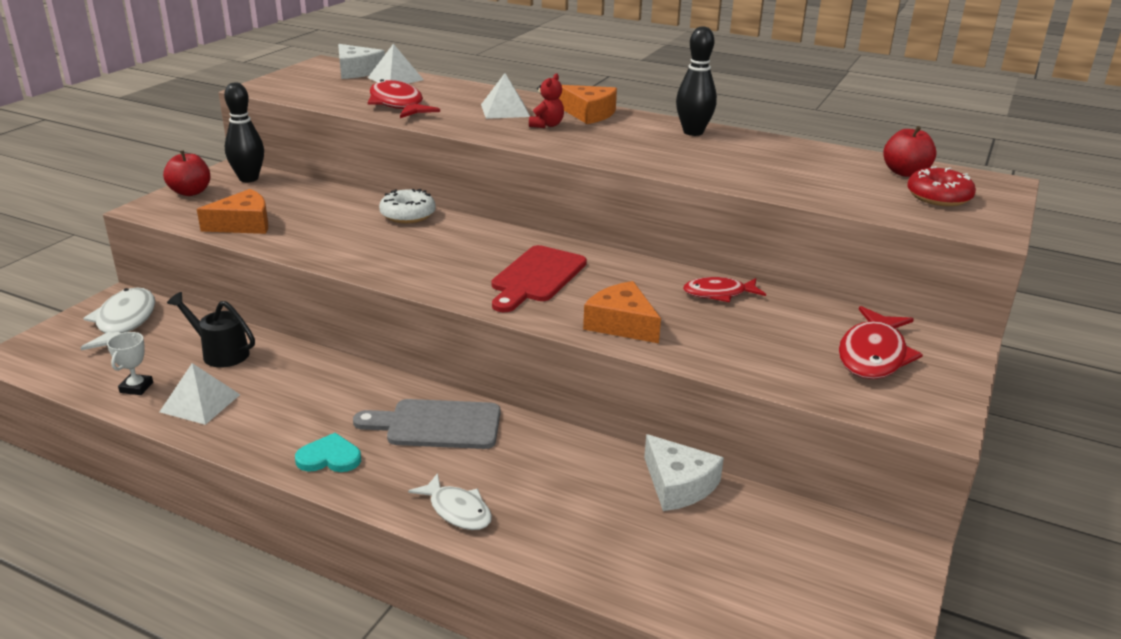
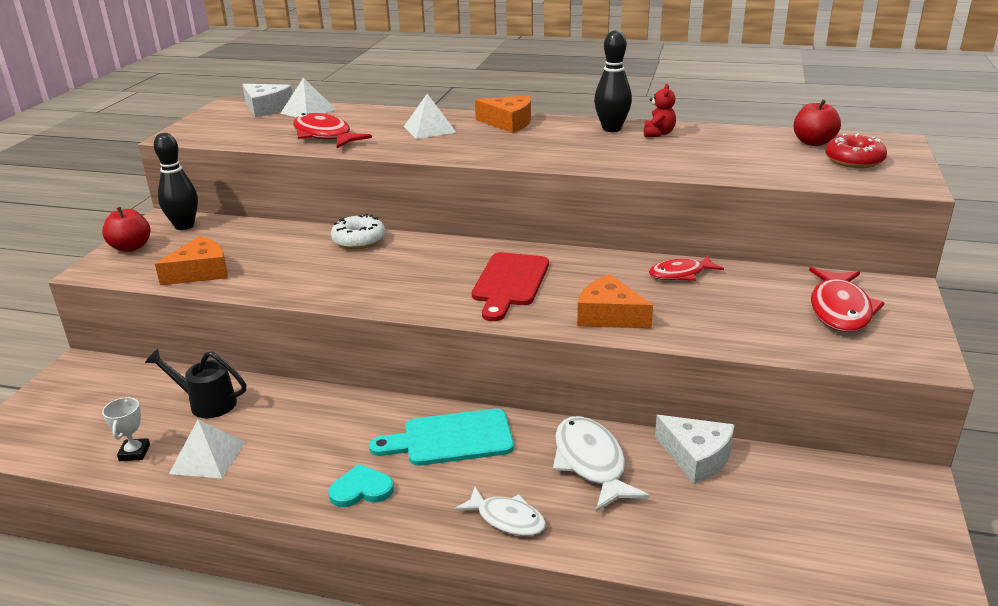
camera: 10 degrees left, 0 degrees up
(124, 322) = (94, 388): white fish -> white fish (591, 463)
(437, 425) = (451, 439): grey cutting board -> turquoise cutting board
(547, 125) = (476, 138): red teddy bear -> red teddy bear (658, 134)

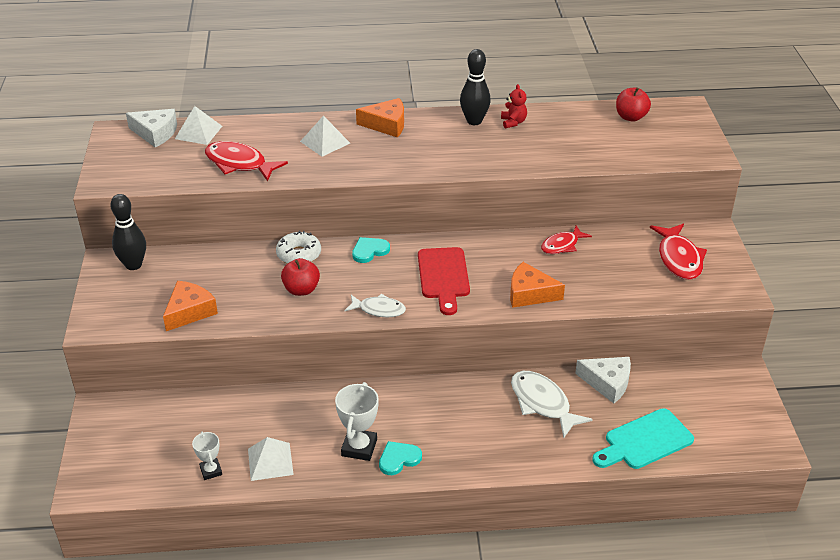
camera: 20 degrees left, 10 degrees up
(131, 247) = (105, 297): red apple -> red apple (301, 290)
(207, 403) = (236, 418): black watering can -> none
(322, 465) = (359, 447): none -> white trophy
(439, 248) = (369, 251): none -> turquoise heart
(451, 439) = (438, 406): turquoise cutting board -> turquoise cutting board (644, 441)
(507, 519) = (507, 456): white fish -> white fish (379, 309)
(854, 160) = (665, 134): red donut -> none

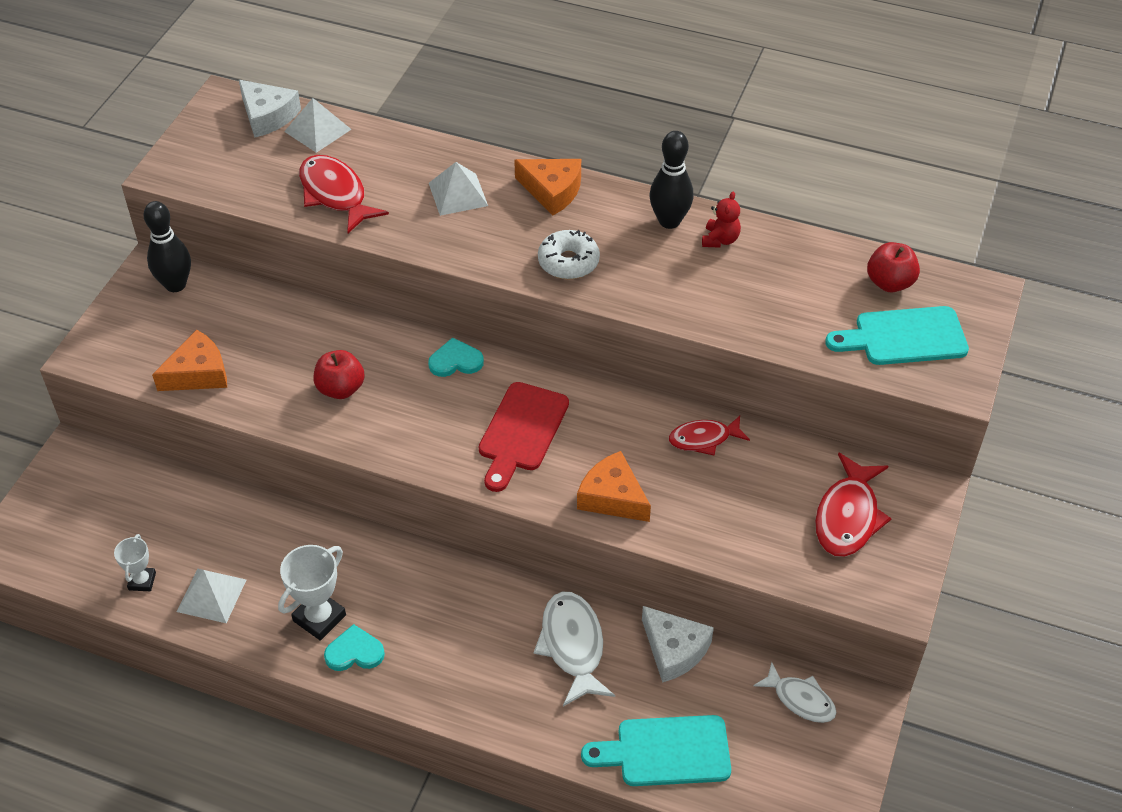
camera: 25 degrees right, 10 degrees up
(299, 254) = (369, 336): white donut -> white donut (568, 262)
(379, 309) = (413, 451): white fish -> white fish (800, 699)
(661, 141) = (904, 337): none -> turquoise cutting board

